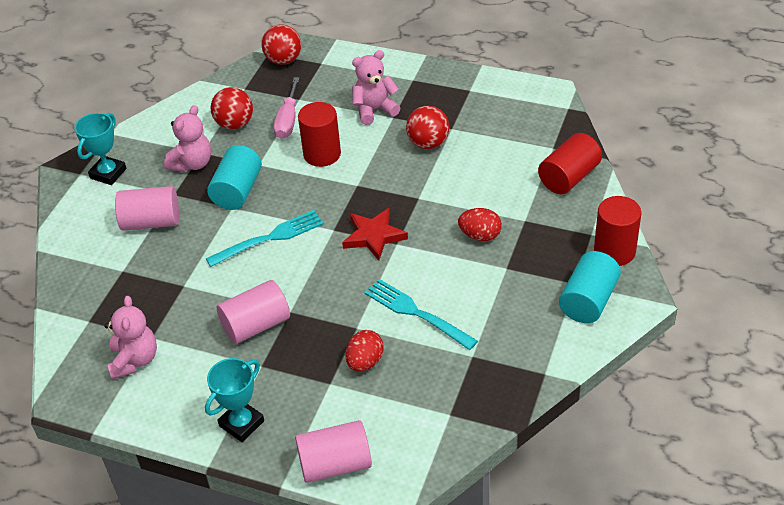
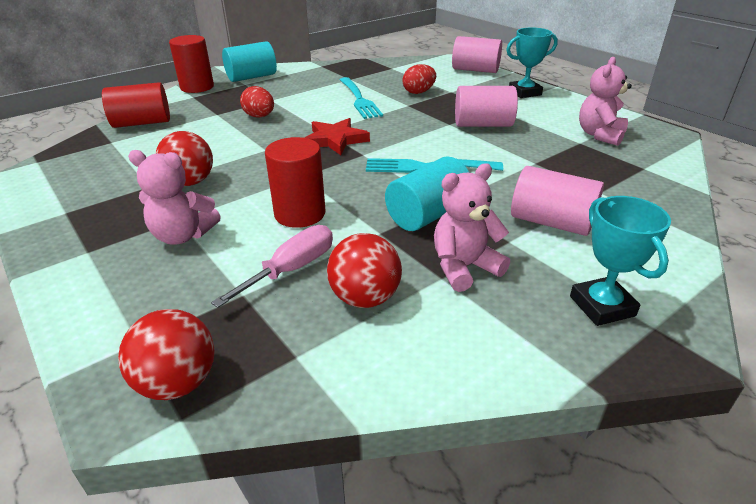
camera: 150 degrees left, 10 degrees down
(108, 173) = (602, 306): turquoise trophy -> turquoise trophy turned 75 degrees counterclockwise

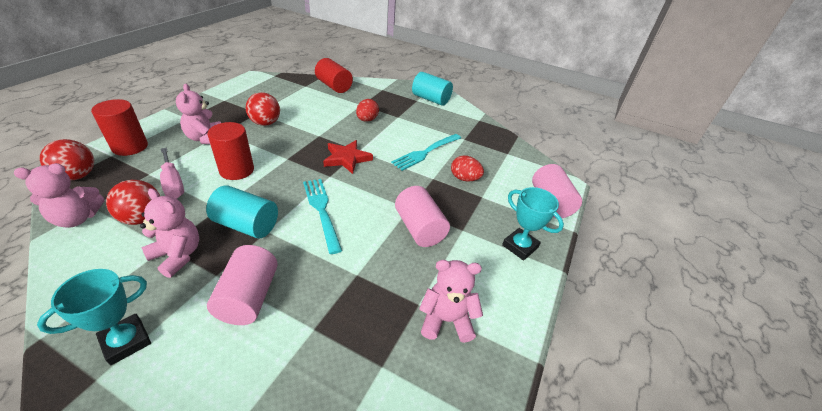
camera: 60 degrees right, 5 degrees up
(197, 87) = (398, 86): red cylinder -> red cylinder (130, 147)
(291, 269) = (173, 183): pink screwdriver -> pink screwdriver turned 45 degrees clockwise
(324, 370) = (77, 218): none -> pink teddy bear

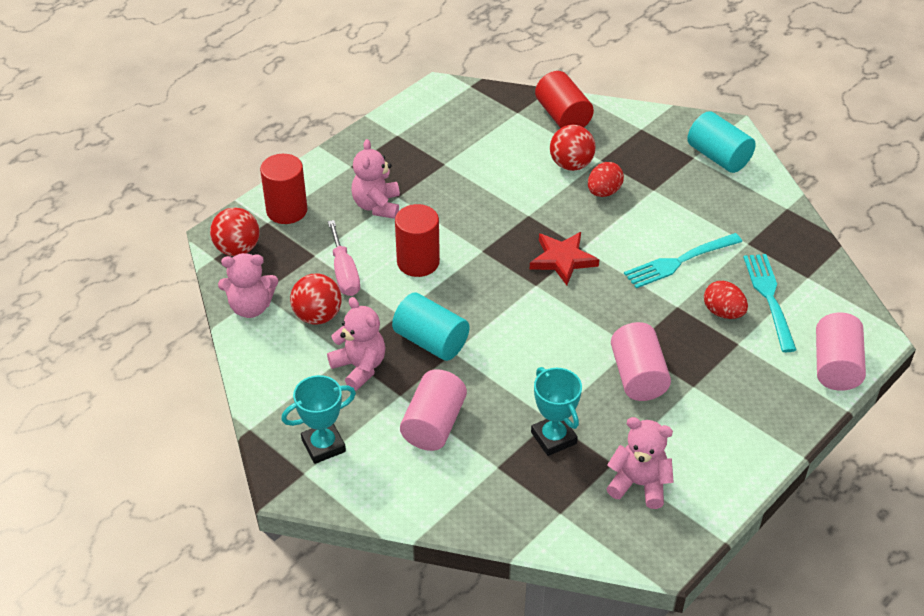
camera: 20 degrees right, 5 degrees up
(265, 123) = (455, 185): red ball -> red ball (571, 165)
(321, 210) = (519, 334): turquoise fork -> turquoise fork (769, 298)
(520, 246) = (761, 419): turquoise trophy -> turquoise trophy (553, 438)

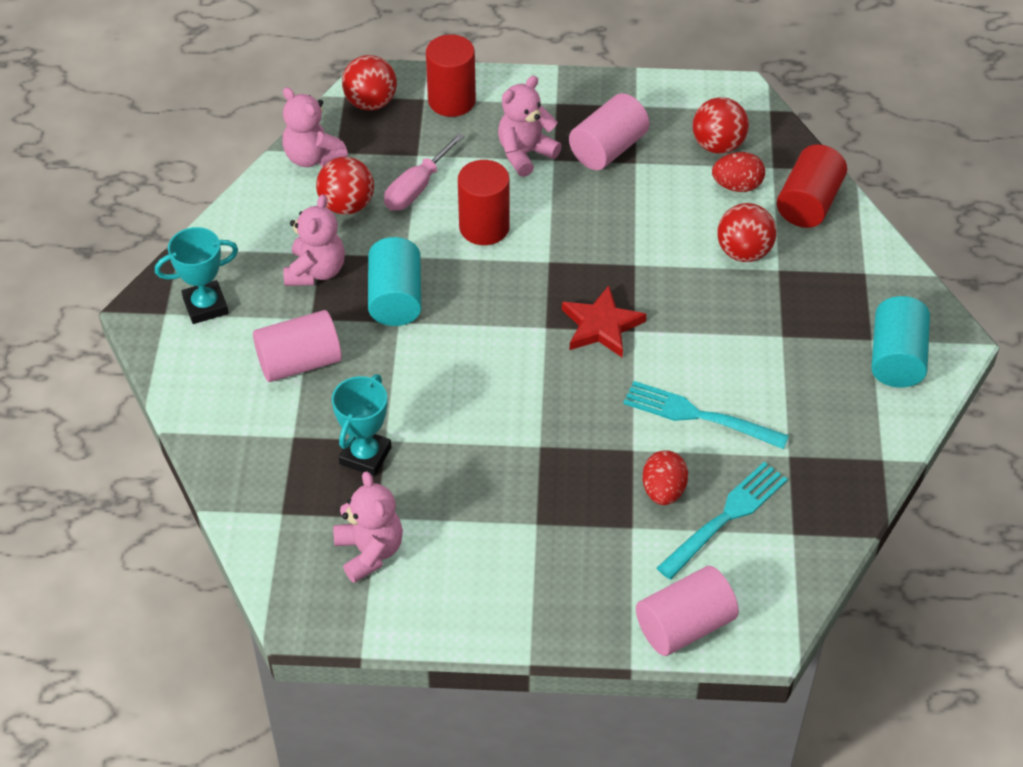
camera: 50 degrees right, 5 degrees up
(323, 446) = (205, 306): turquoise trophy -> turquoise trophy turned 45 degrees counterclockwise
(473, 122) = (718, 145): none -> red ball
(603, 192) = (733, 300): red egg -> red egg (737, 186)
(638, 376) = (505, 473): pink cylinder -> pink cylinder (608, 149)

